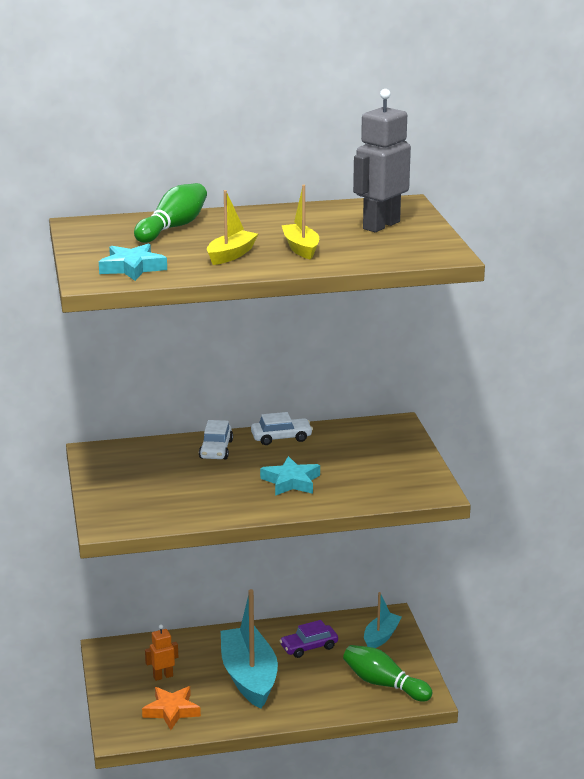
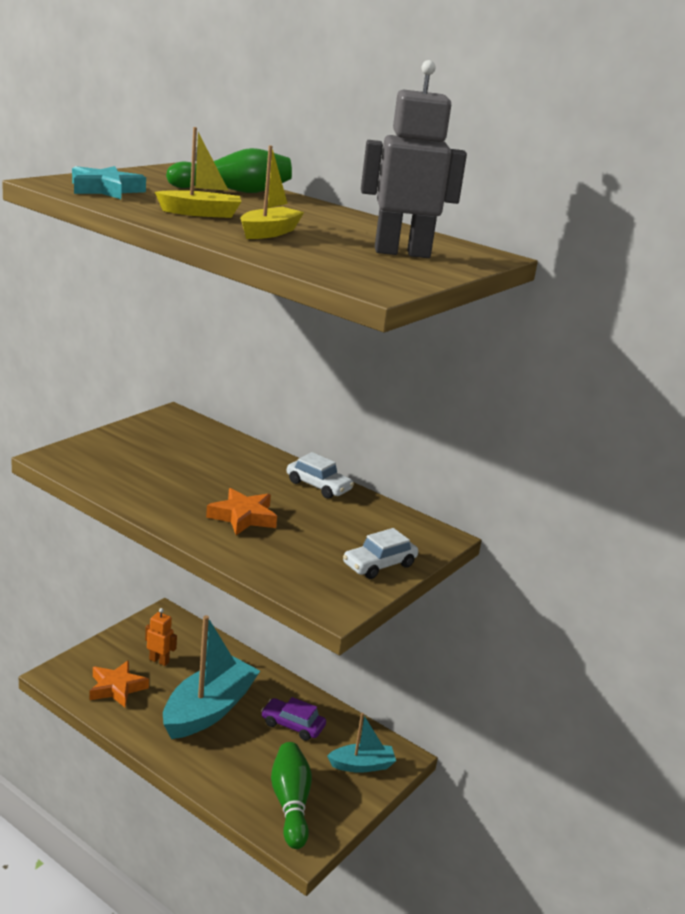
camera: 45 degrees right, 0 degrees up
(216, 449) = (251, 463): white car -> white car (379, 565)
(291, 482) = (243, 517): turquoise star -> orange star

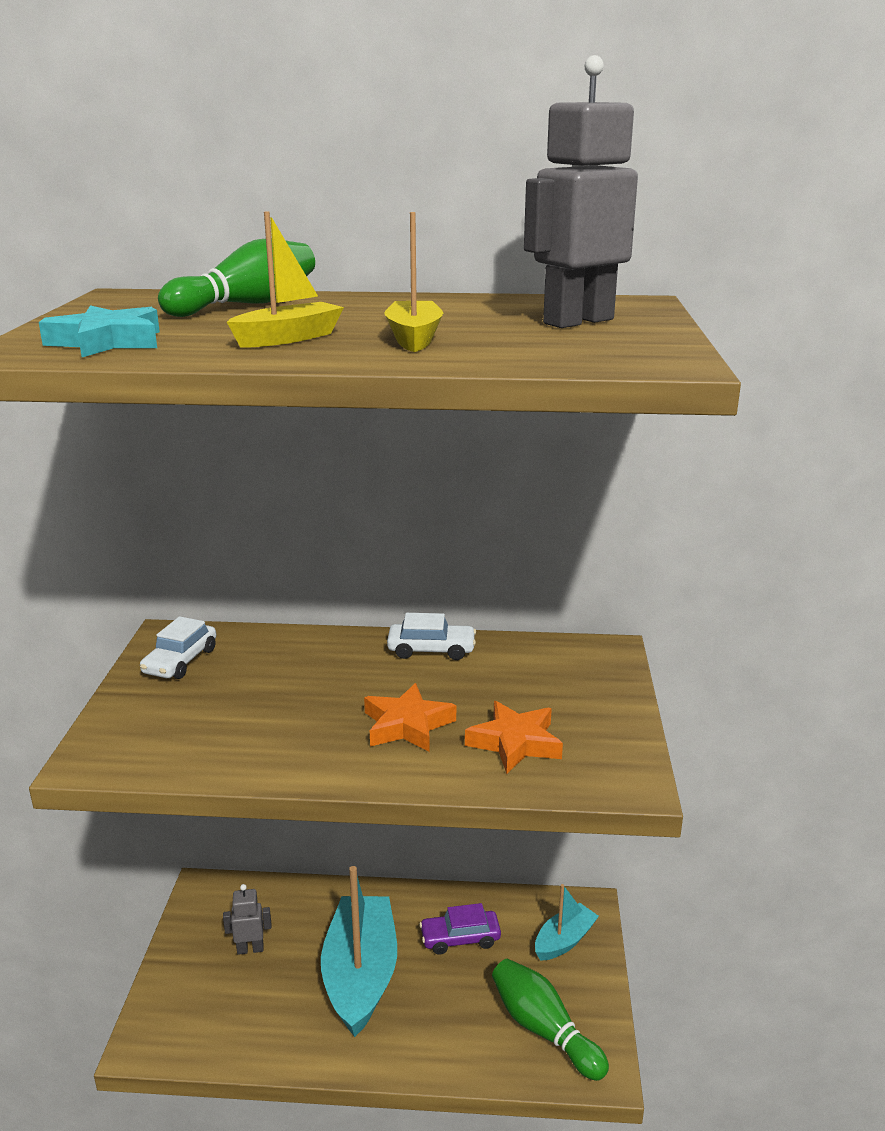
camera: 30 degrees left, 0 degrees up
(117, 688) = (233, 1013): orange star -> orange star (515, 743)
(159, 661) = (250, 949): orange robot -> grey robot
(379, 565) = (603, 710): white car -> white car (180, 661)

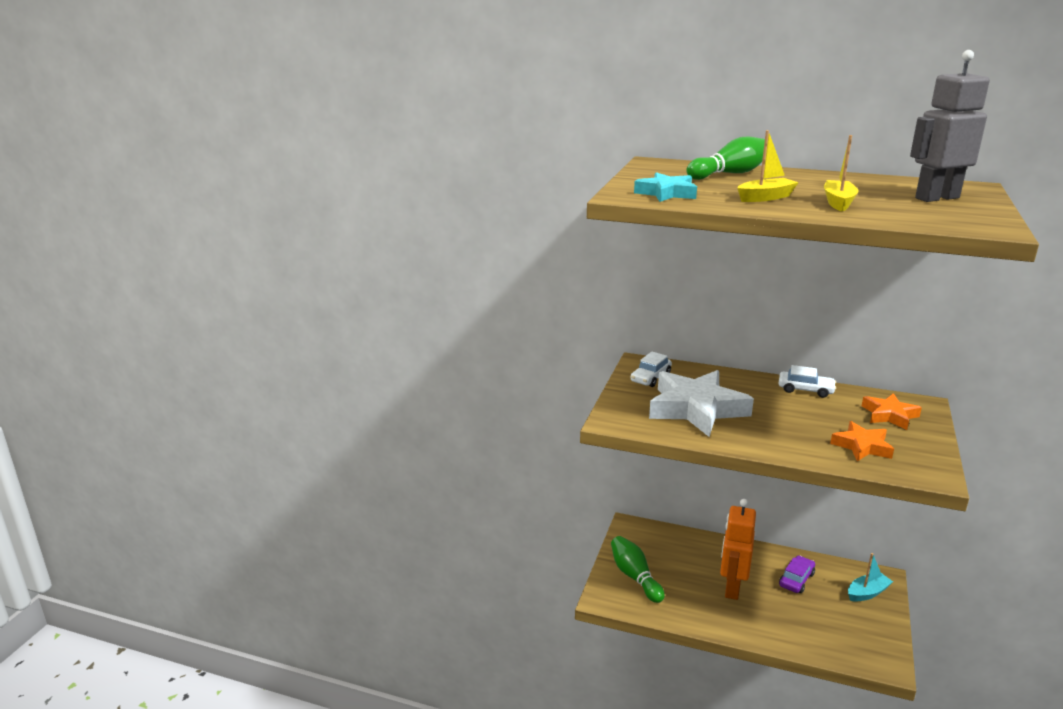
camera: 15 degrees right, 0 degrees up
(249, 711) = (696, 409): none -> white star
(250, 949) = (661, 562): grey robot -> none
(360, 975) = (732, 588): turquoise boat -> orange robot
(407, 725) = (793, 428): orange star -> orange star (889, 415)
(460, 938) = (796, 579): purple car -> purple car turned 120 degrees clockwise
(544, 1030) = (851, 638): green bowling pin -> green bowling pin (635, 577)

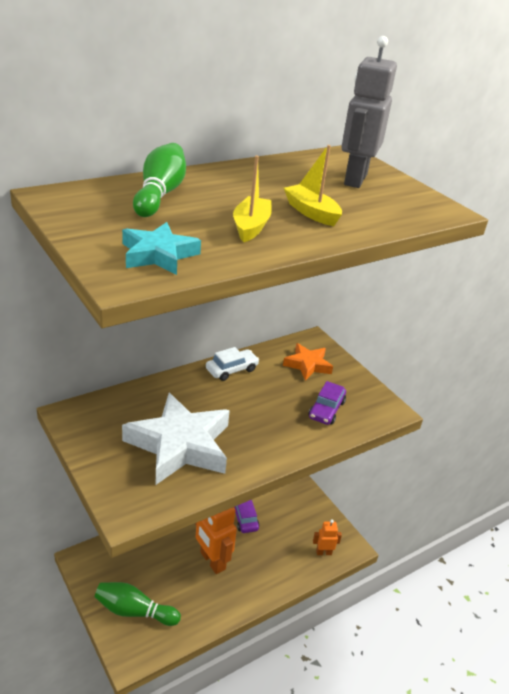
camera: 55 degrees left, 10 degrees up
(650, 377) = (100, 429): white car -> none
(851, 649) = (323, 552): none -> orange robot
(862, 446) = (326, 409): orange star -> purple car
(867, 593) = (291, 495): turquoise boat -> none

